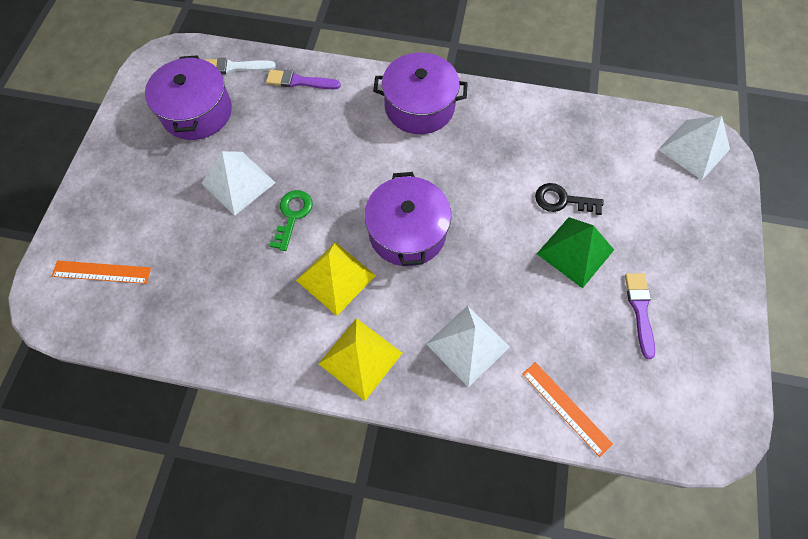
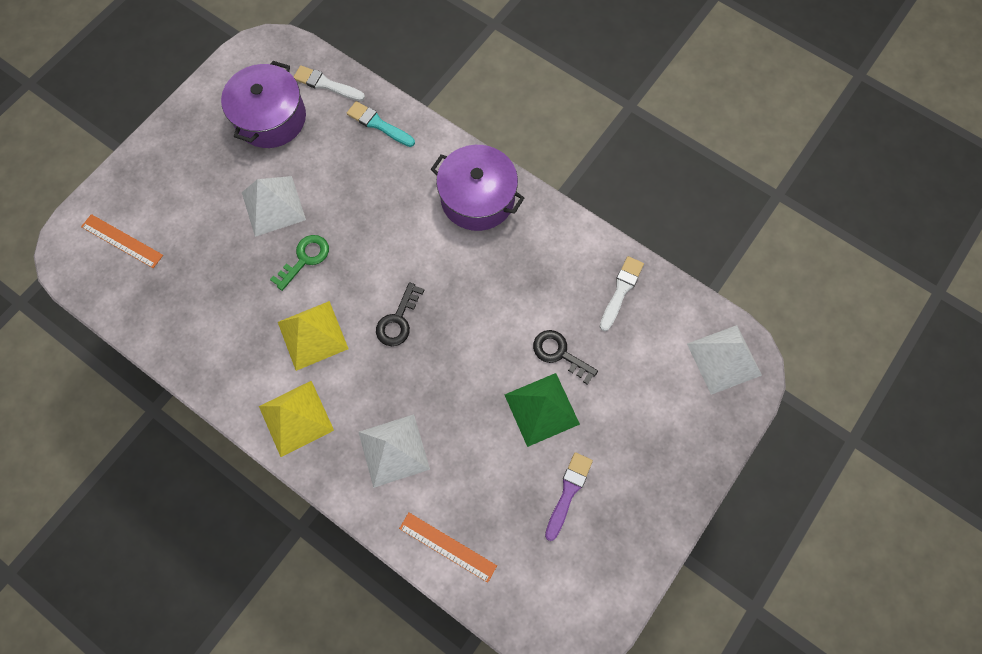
camera: 25 degrees right, 5 degrees up
(299, 81) = (378, 124): purple brush -> turquoise brush
(407, 232) = (398, 320): purple pot -> black key
(566, 408) = (447, 546): orange ruler -> orange ruler turned 45 degrees counterclockwise
(581, 131) = (621, 290): none -> white brush

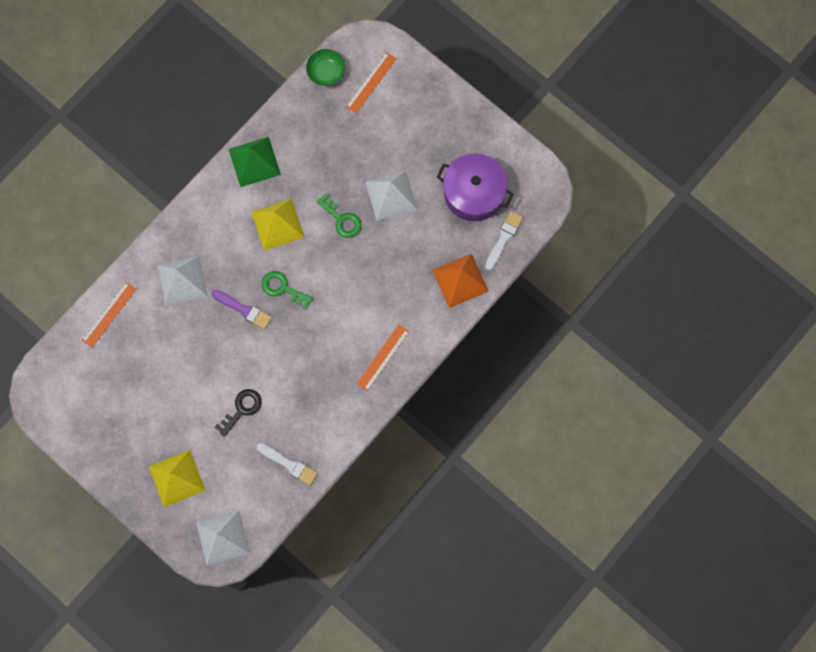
camera: 95 degrees right, 5 degrees up
(103, 296) = (326, 72): none -> green bowl
(296, 418) = (214, 212): yellow pyramid -> yellow pyramid (177, 478)
(378, 124) = (460, 280): turquoise brush -> orange pyramid
(398, 320) = (283, 288): black key -> green key
(477, 198) = (383, 357): purple pot -> orange ruler
(541, 409) = (200, 390): green pyramid -> green pyramid (254, 161)
(568, 492) = (136, 403): purple brush -> purple brush (244, 310)

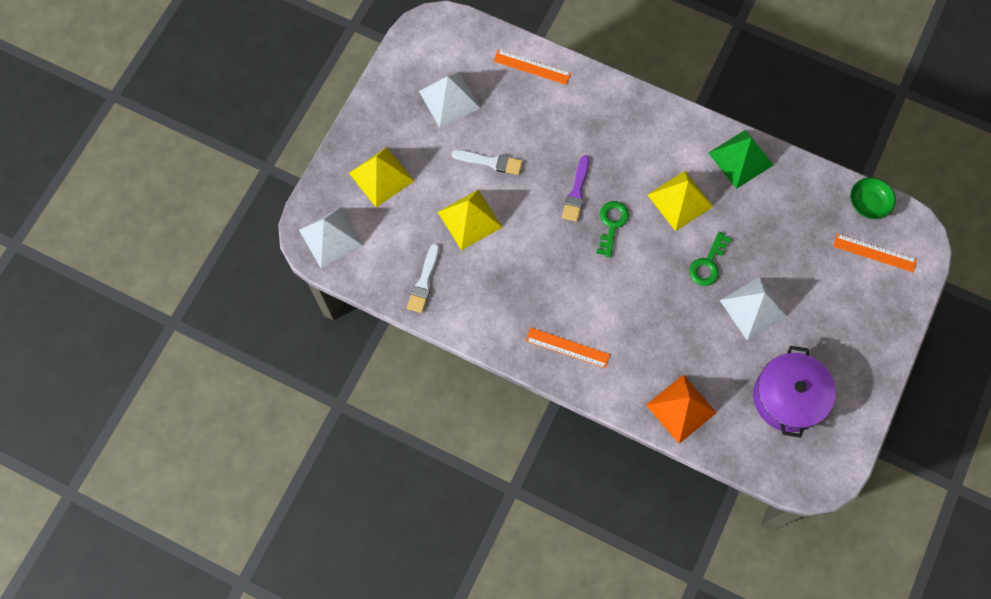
camera: 75 degrees right, 5 degrees down
(182, 280) = (589, 124): white pyramid -> white pyramid (449, 99)
(242, 409) = (470, 219): black key -> yellow pyramid
(503, 238) = (746, 445): white brush -> white brush (490, 162)

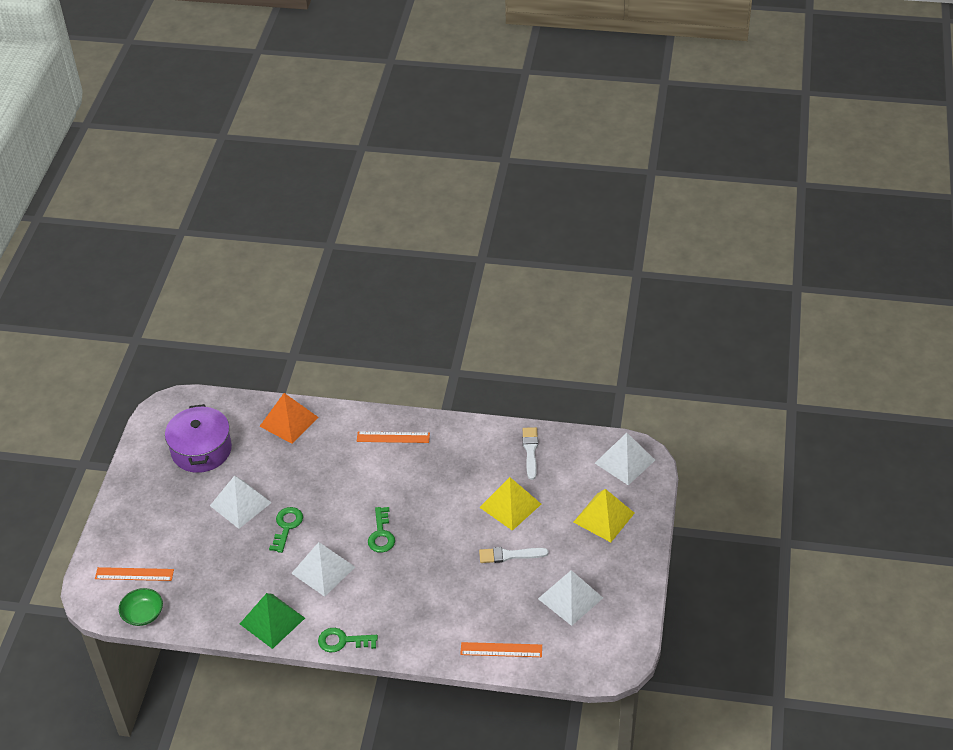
camera: 165 degrees right, 25 degrees down
(576, 192) = (421, 551): purple brush -> none
(677, 118) = (342, 641): none -> green key
(680, 200) = (323, 570): yellow pyramid -> white pyramid

